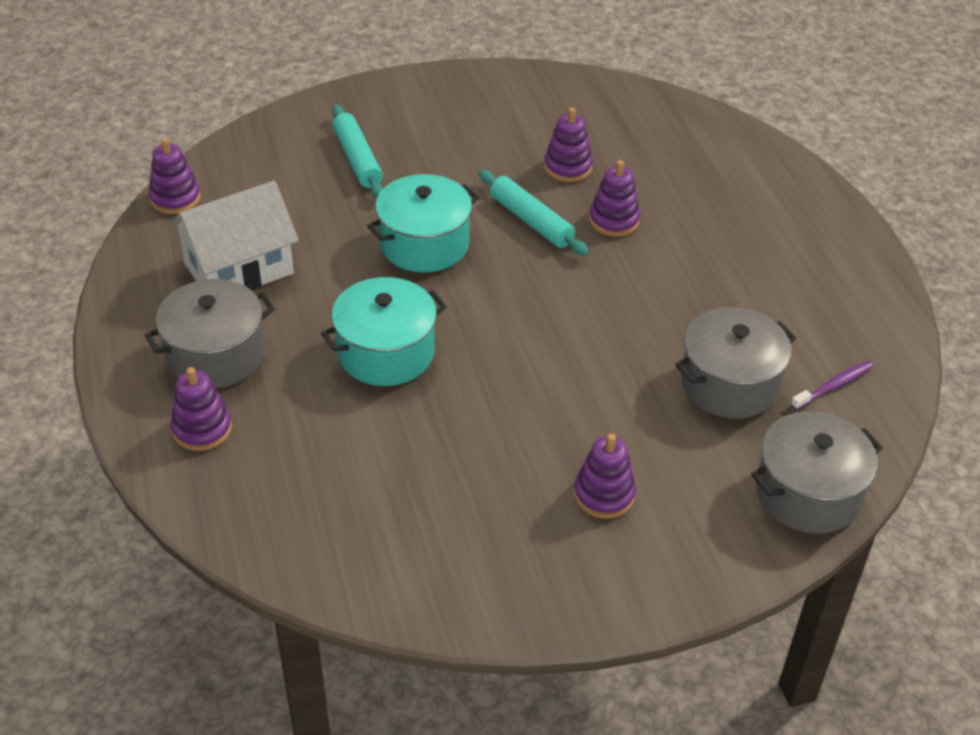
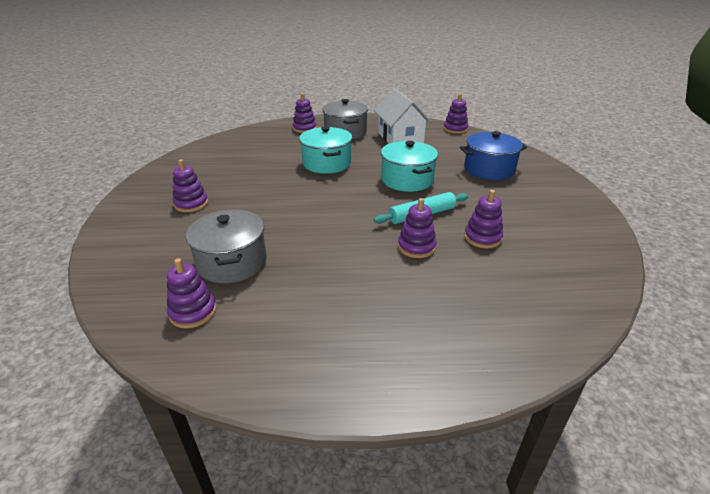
camera: 105 degrees right, 10 degrees down
(357, 159) = (489, 169): turquoise rolling pin -> blue pot
(808, 493) = (122, 272): grey pot -> none
(833, 386) = (193, 312): purple toothbrush -> purple stacking toy

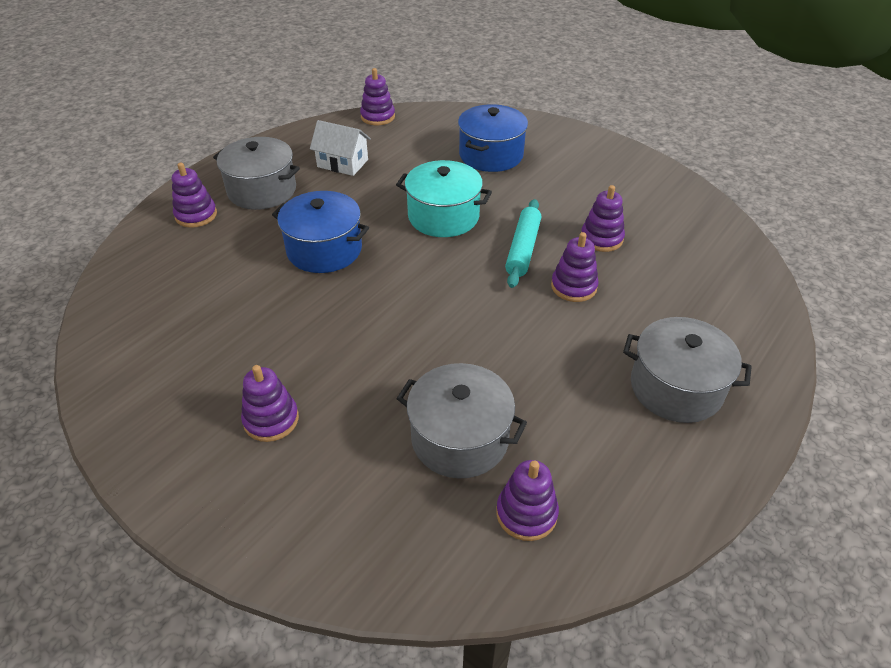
camera: 50 degrees left, 10 degrees up
(327, 163) = (324, 250): turquoise pot -> blue pot
(376, 333) = (676, 388): none -> grey pot
(400, 138) = (342, 163): white house -> white house, size x0.65

